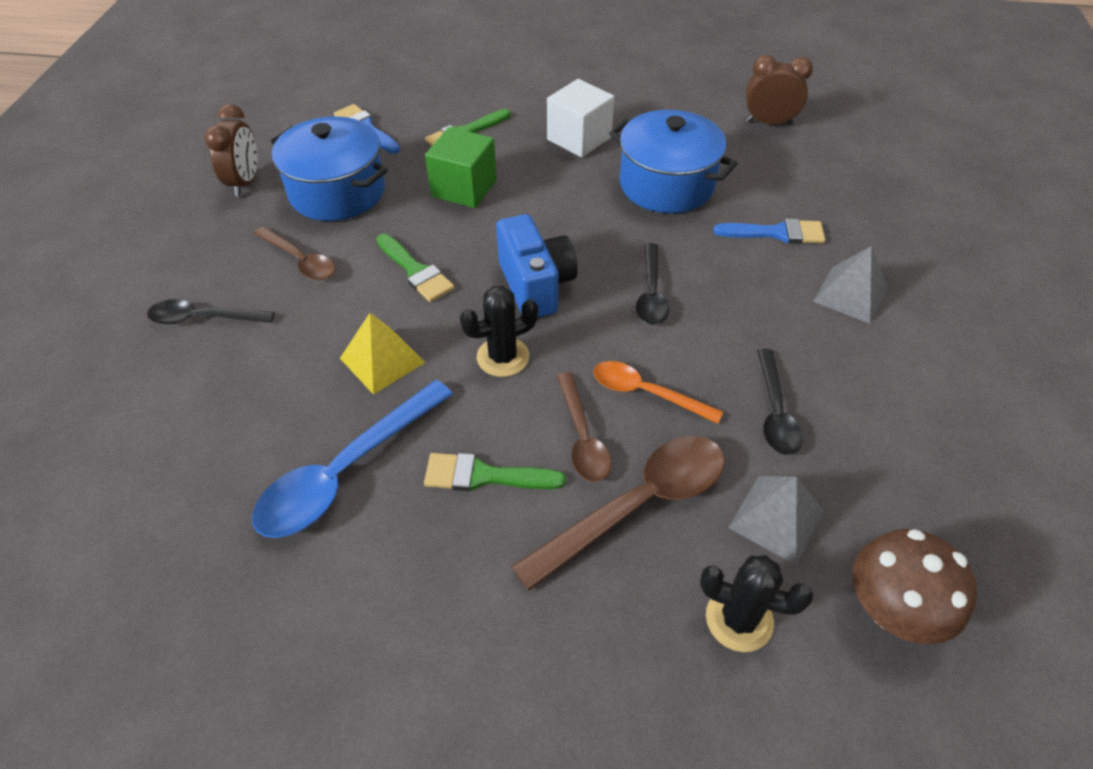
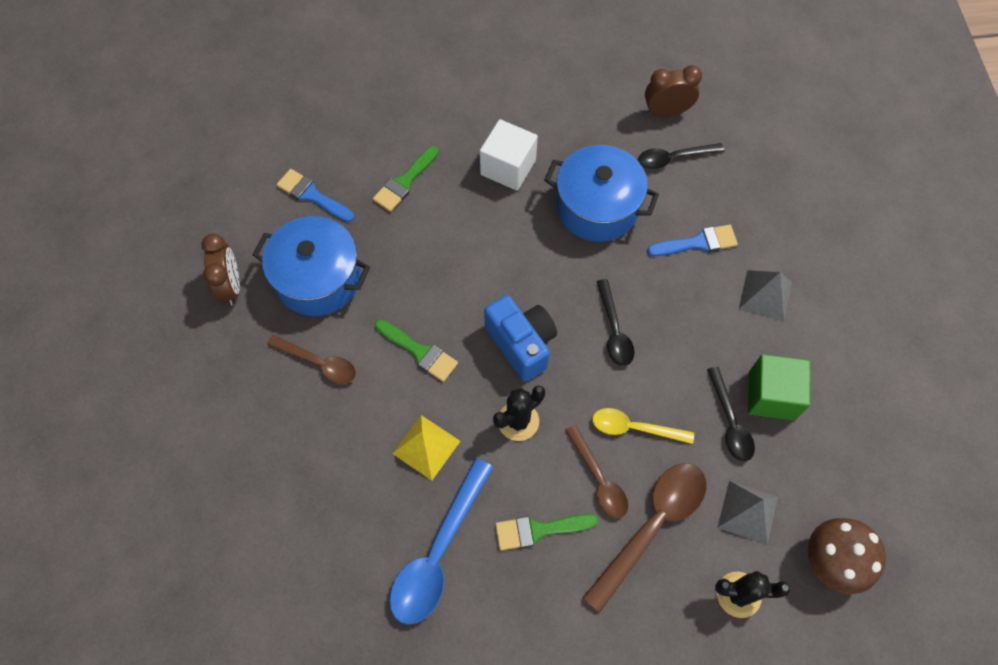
camera: 15 degrees left, 15 degrees up
(203, 318) = (265, 442): black spoon -> black spoon (673, 158)
(464, 188) = (427, 250): green cube -> green cube (771, 395)
(646, 393) = (634, 428): orange spoon -> yellow spoon

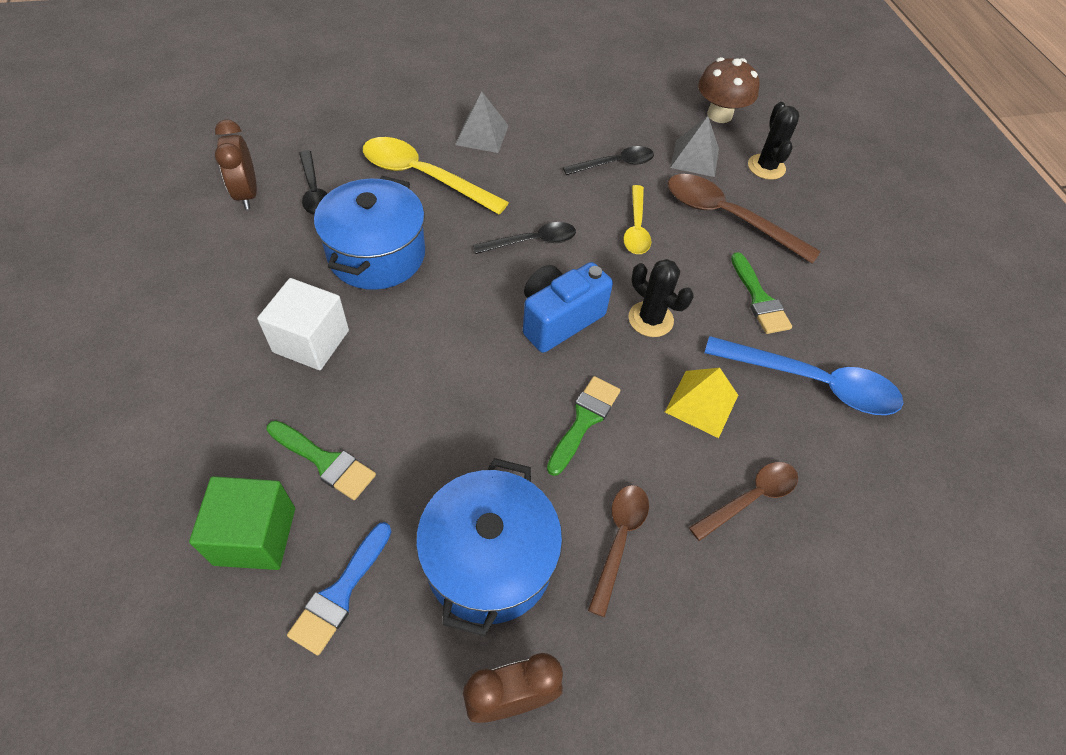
camera: 100 degrees left, 10 degrees down
(598, 479) = (694, 254): brown spoon -> brown spoon (750, 498)
(697, 243) = (424, 177): blue brush -> yellow spoon
(771, 395) = (584, 137): green cube -> green cube (255, 536)

